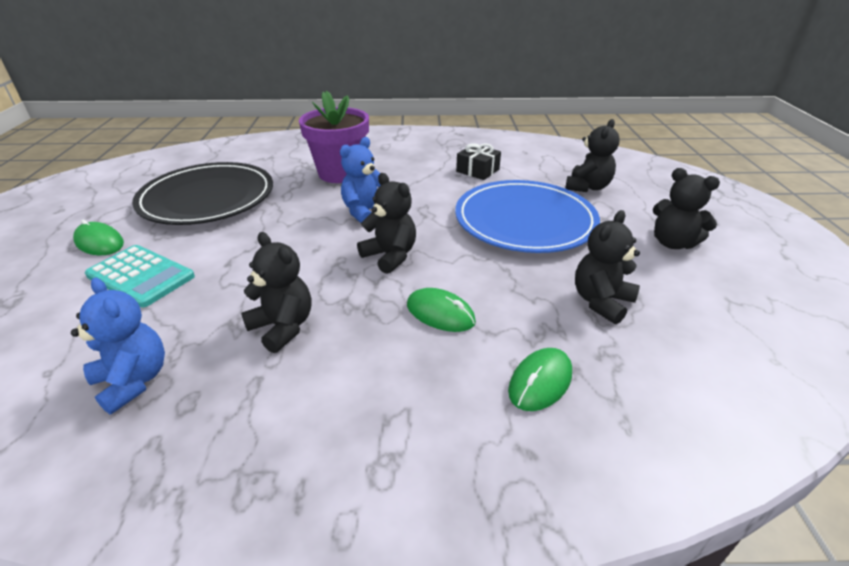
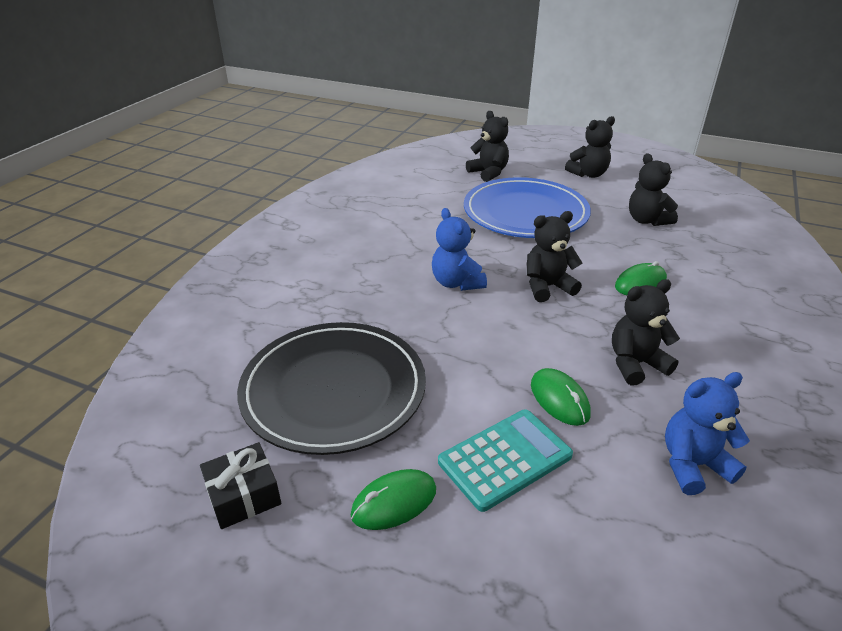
camera: 65 degrees left, 0 degrees up
(340, 173) = (351, 280): purple flower pot -> none
(477, 170) = (417, 206): black gift -> black gift (243, 495)
(540, 382) = (723, 266): green mouse -> green mouse (559, 399)

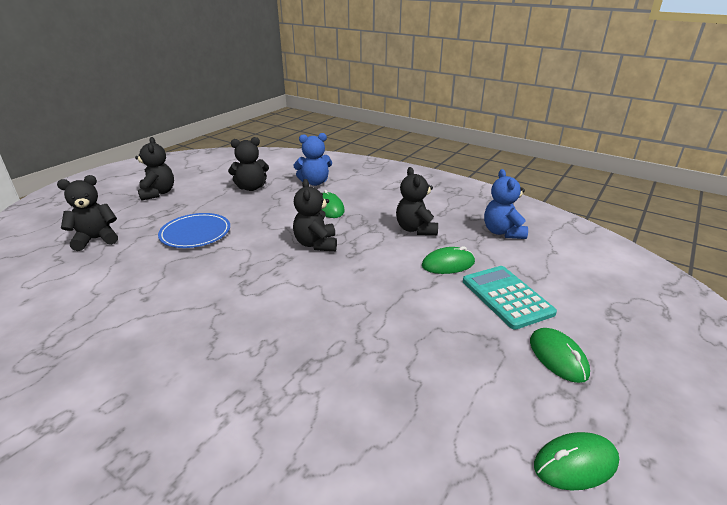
camera: 80 degrees left, 5 degrees down
(243, 495) = (575, 463): black gift -> green mouse
(333, 390) = (429, 387): black plate -> none
(456, 283) = (287, 288): blue teddy bear -> blue teddy bear (314, 182)
(525, 213) = (195, 233): blue plate -> blue plate, size x0.57

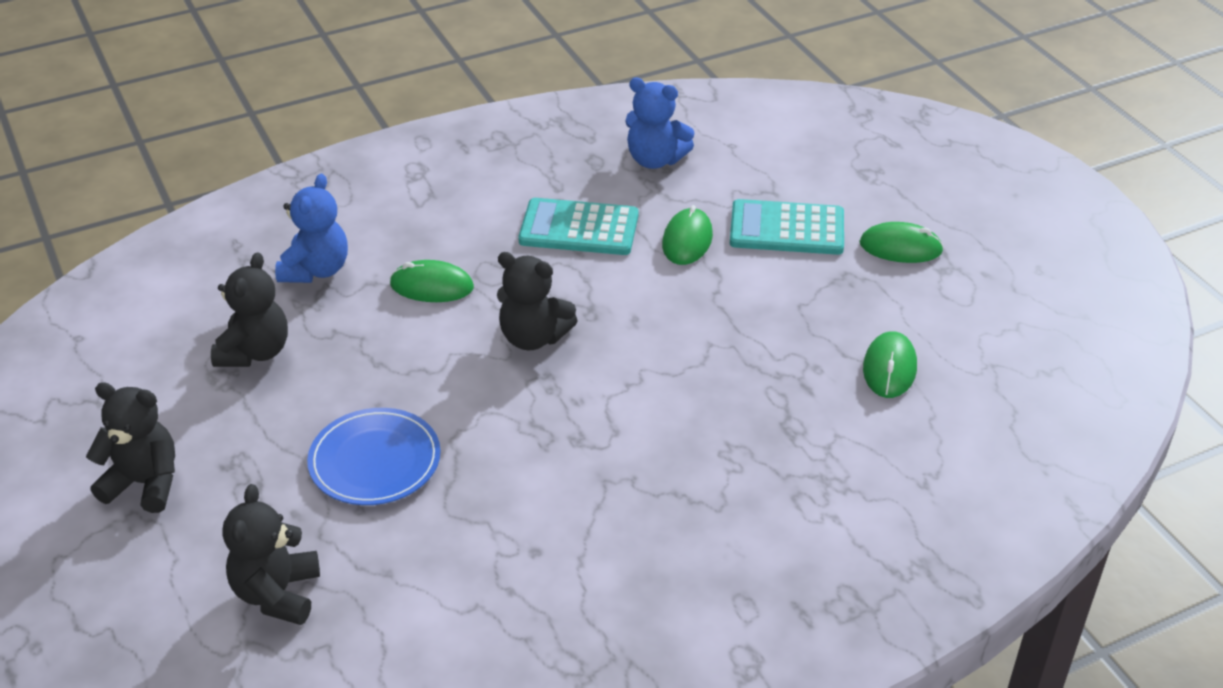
camera: 60 degrees left, 10 degrees up
(416, 229) = (579, 228): black teddy bear -> turquoise calculator
(575, 463) = (1018, 308): green mouse -> green mouse (889, 368)

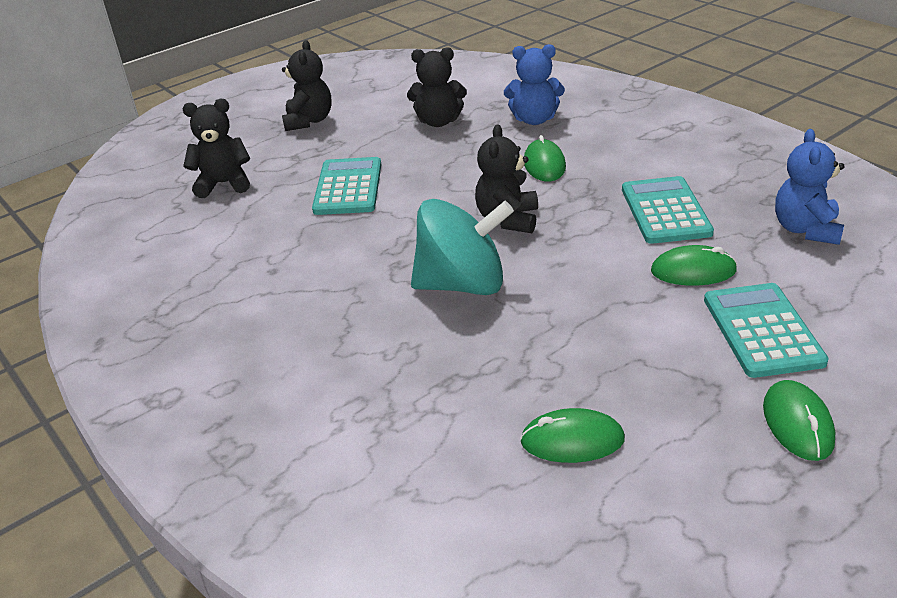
camera: 80 degrees right, 5 degrees down
(375, 461) = (348, 187): blue plate -> turquoise calculator
(639, 394) = (462, 284): none -> turquoise spinning top

